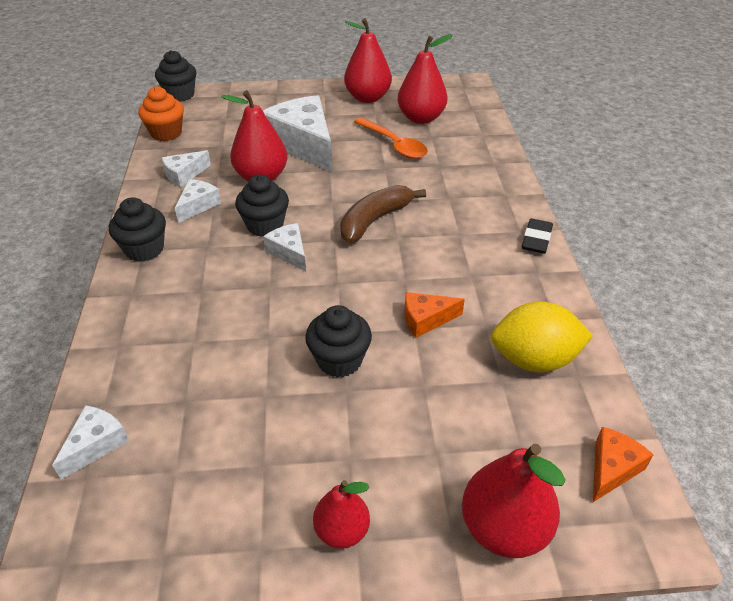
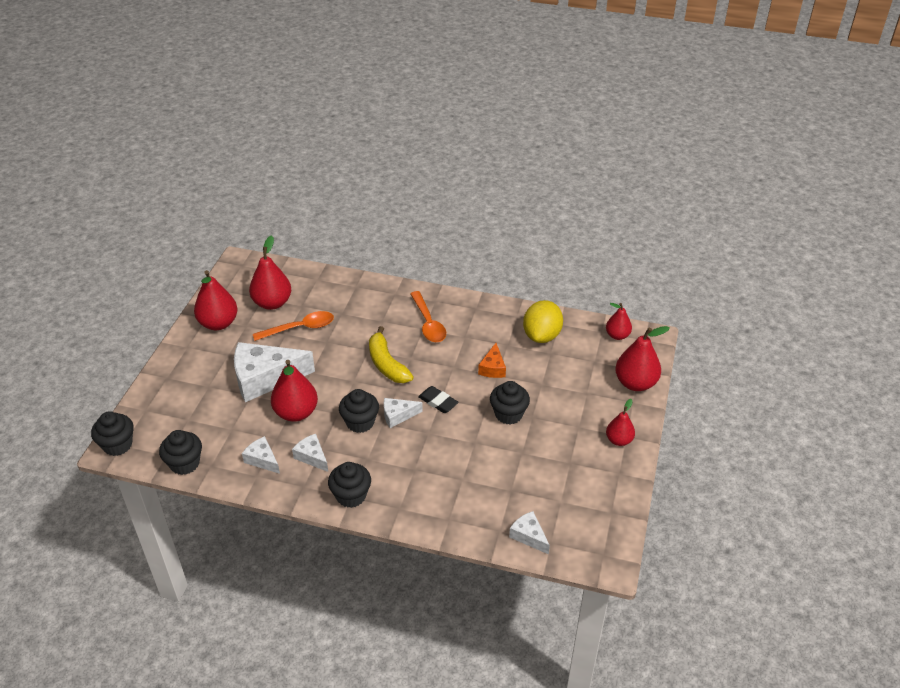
camera: 70 degrees left, 0 degrees up
(166, 133) = (185, 463): orange cupcake -> black cupcake
(184, 175) = (262, 460): white cheese -> white cheese turned 150 degrees clockwise
(374, 220) = (387, 364): brown banana -> yellow banana
(472, 235) = (428, 323): none -> orange spoon
(536, 239) = (447, 297): black eraser -> black eraser (438, 402)
(612, 468) = (617, 335): orange cheese -> red pear

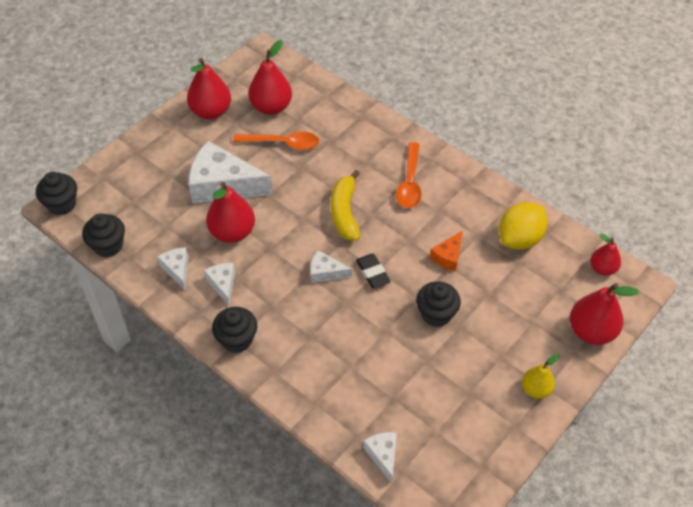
camera: 25 degrees right, 10 degrees up
(360, 422) = (286, 265): black cupcake -> none
(619, 440) = (536, 389): red pear -> yellow pear

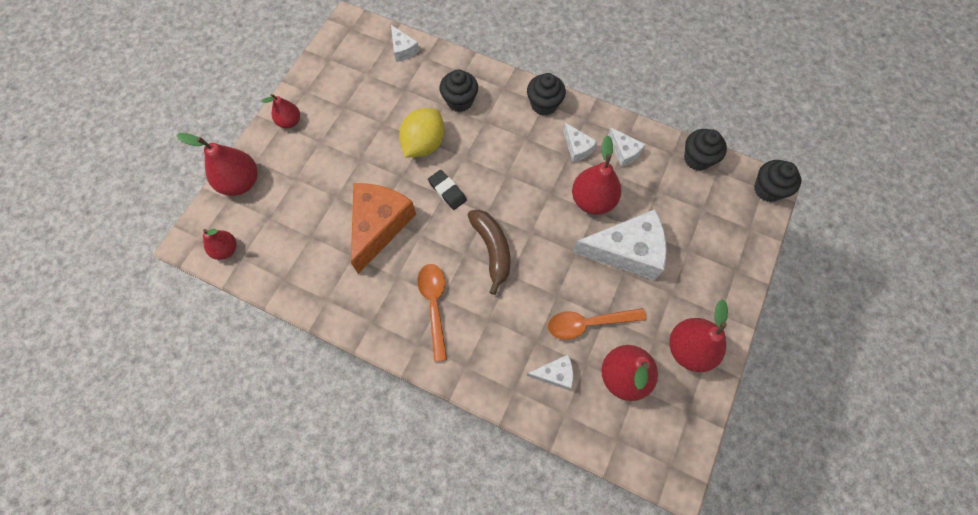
camera: 165 degrees right, 15 degrees up
(325, 272) = (490, 181): white cheese -> white cheese (555, 374)
(344, 213) = (492, 249): yellow banana -> brown banana
(436, 314) = (381, 165): black cupcake -> black cupcake (460, 101)
(448, 256) = (379, 225): orange cheese -> orange cheese, size x2.06
(520, 239) = (310, 263): yellow lemon -> yellow lemon (424, 144)
(536, 389) = (290, 122): yellow pear -> red pear

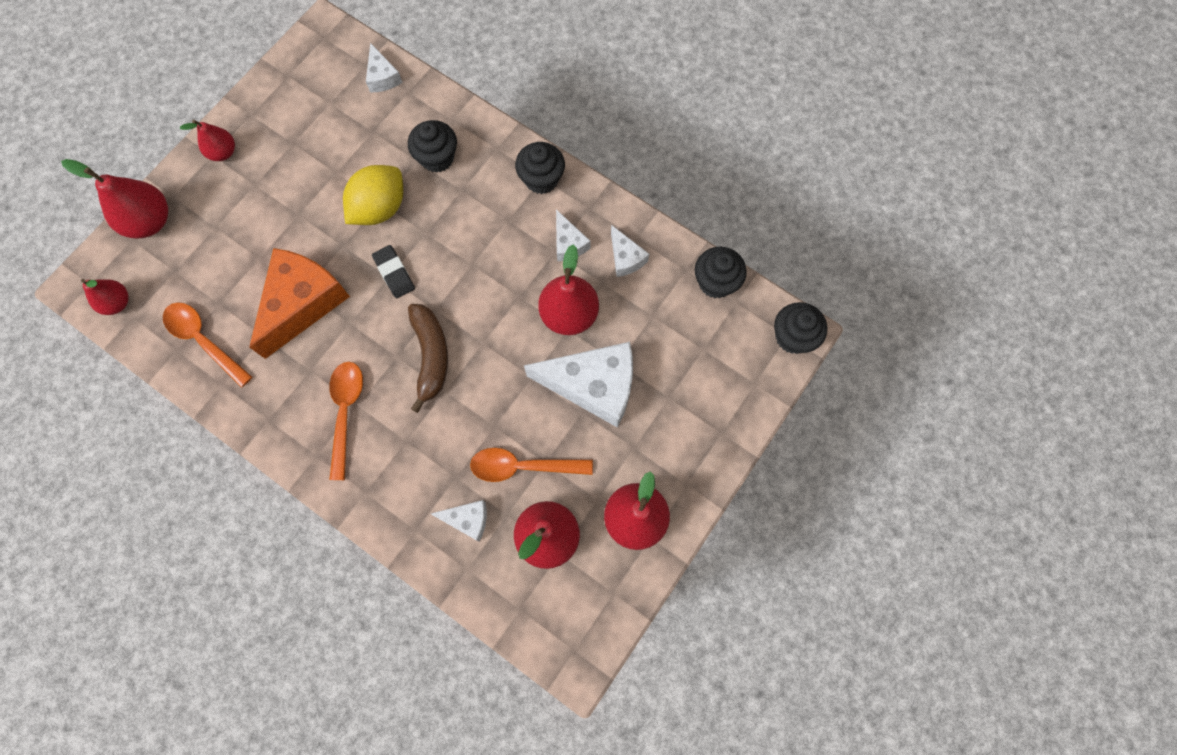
camera: 10 degrees right, 5 degrees up
(304, 267) = (204, 340): none -> orange spoon

